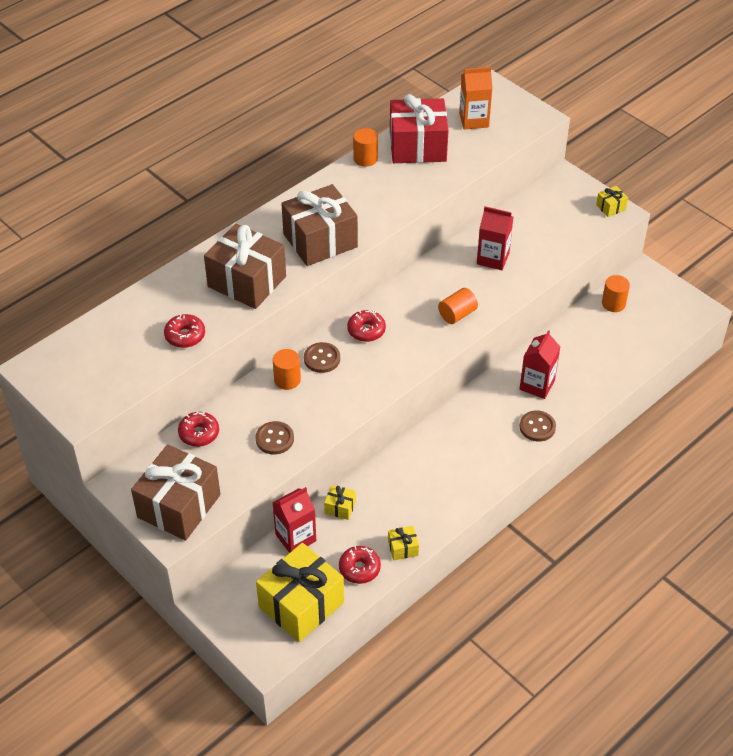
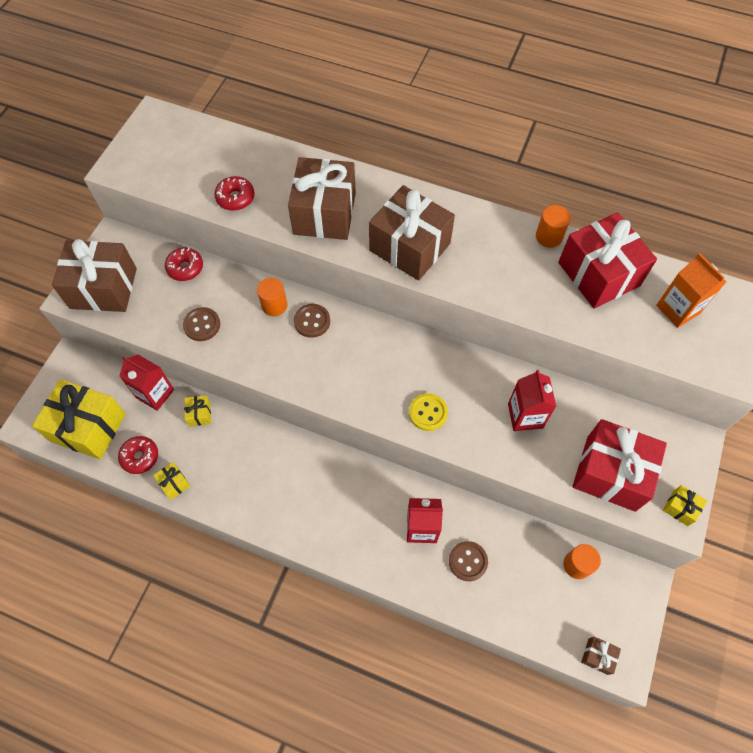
camera: 65 degrees right, 15 degrees up
(366, 330) = (365, 342): red donut -> none
(457, 314) = (428, 413): orange cylinder -> yellow button
(537, 427) = (367, 548): brown button -> brown button (468, 561)
(565, 231) = (611, 473): none -> red gift
(686, 321) = (597, 656): none -> brown gift

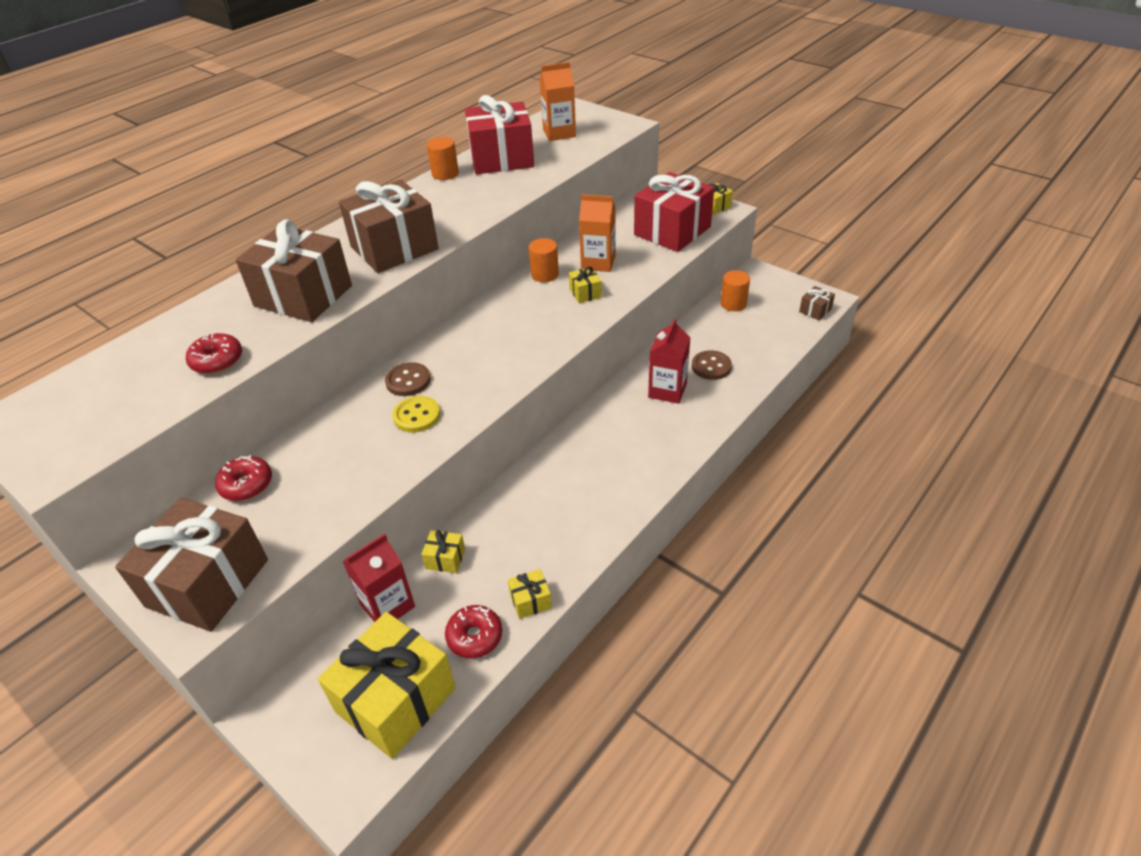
camera: 70 degrees left, 20 degrees down
(202, 325) = (346, 479): brown button -> none
(274, 305) = (365, 408): orange cylinder -> orange cylinder (544, 274)
(428, 413) = (566, 318): yellow button -> yellow button (416, 416)
(471, 418) = (585, 293): none -> yellow gift
(525, 416) = (598, 262): red carton -> orange carton

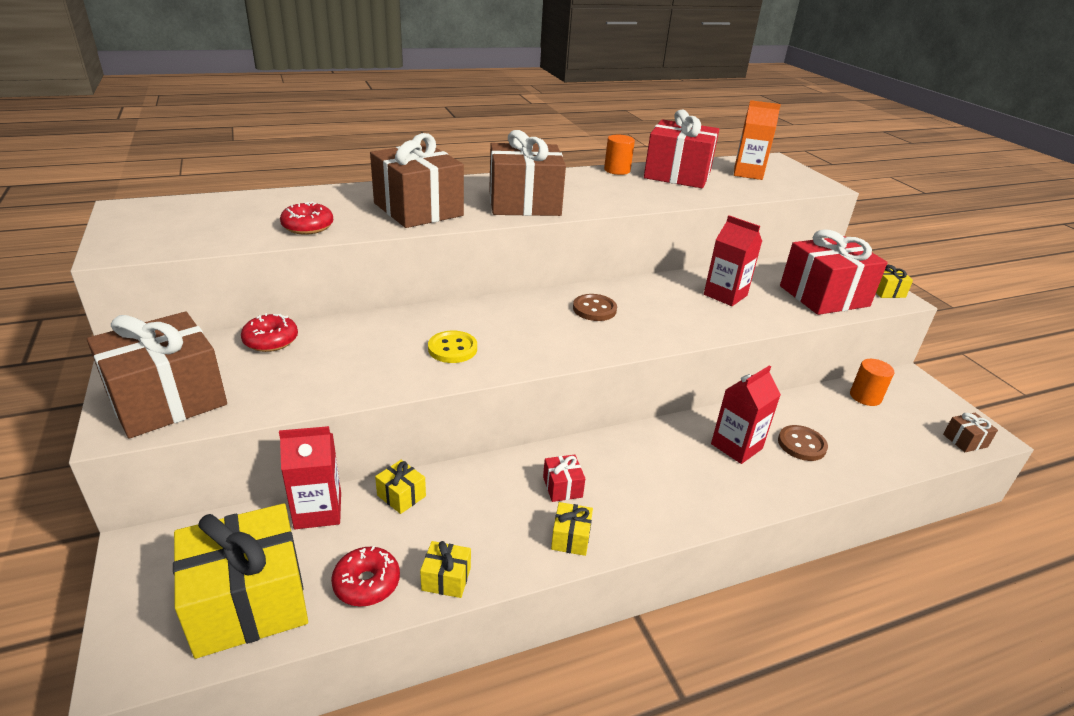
camera: 25 degrees right, 10 degrees down
(408, 381) = (470, 319): brown button -> brown button (594, 309)
(544, 274) = (664, 286): orange cylinder -> none
(564, 487) = (562, 487): none -> red gift
(585, 293) = (692, 314): yellow gift -> yellow gift (570, 538)
(598, 262) = (725, 295): orange carton -> red carton

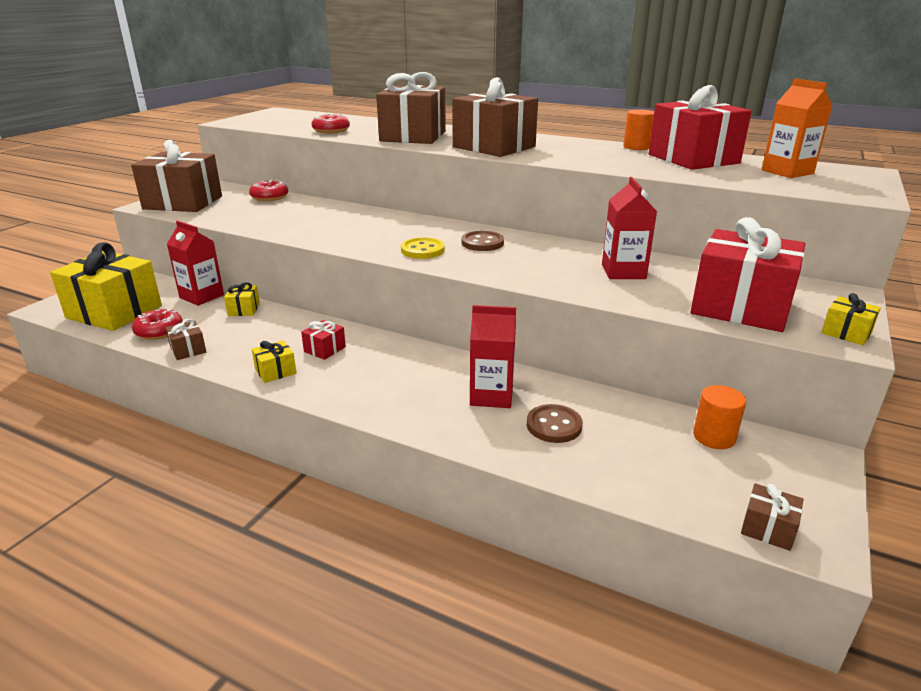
camera: 50 degrees right, 5 degrees down
(446, 579) = (188, 350): yellow gift -> brown gift
(452, 349) = (342, 229): yellow button -> yellow button (422, 250)

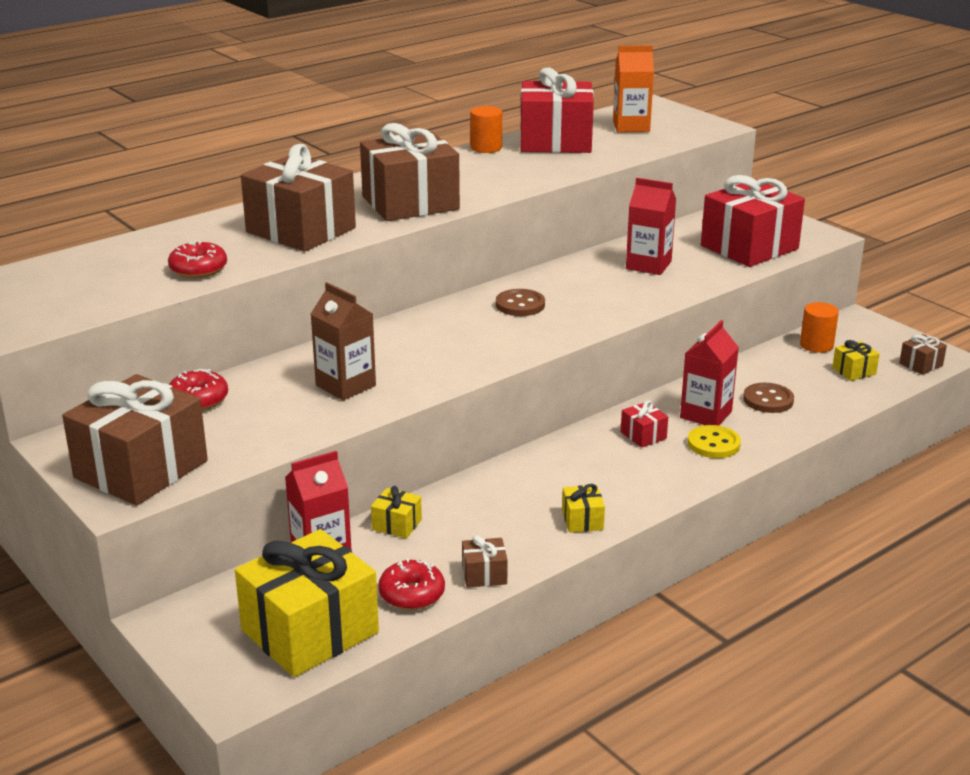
camera: 65 degrees left, 0 degrees up
(309, 222) = (345, 385): none -> brown carton
(325, 349) = (552, 484): red gift -> red gift (643, 435)
(422, 250) = (513, 338): yellow button -> yellow button (713, 444)
(846, 333) = (811, 231): yellow gift -> yellow gift (854, 371)

